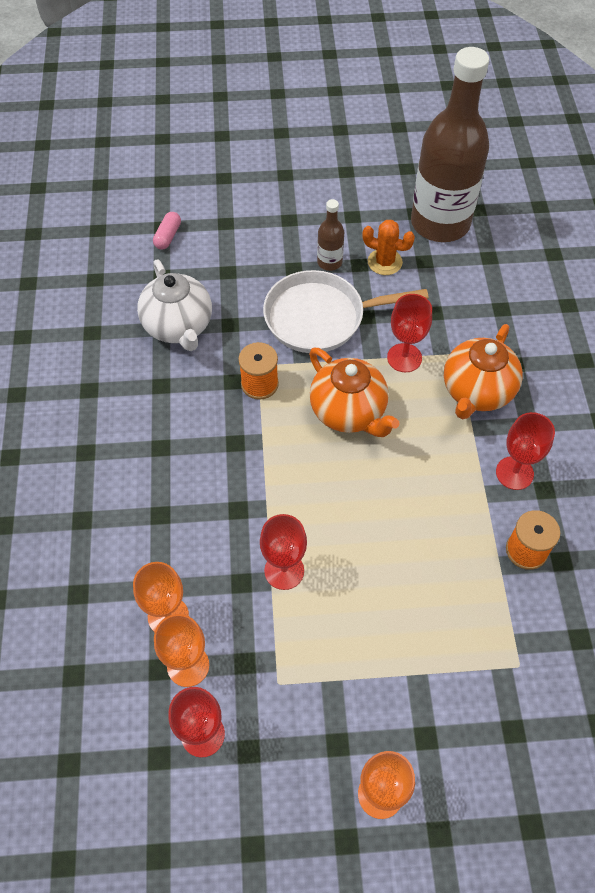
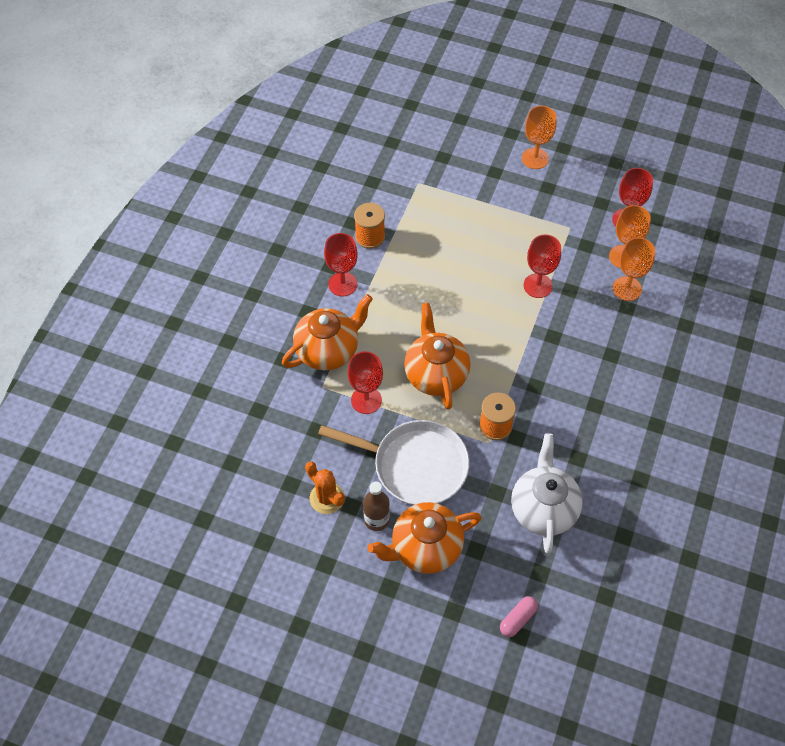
camera: 155 degrees left, 0 degrees up
(274, 257) = (425, 548): none -> orange teapot
(440, 223) = (249, 519): brown bottle -> none

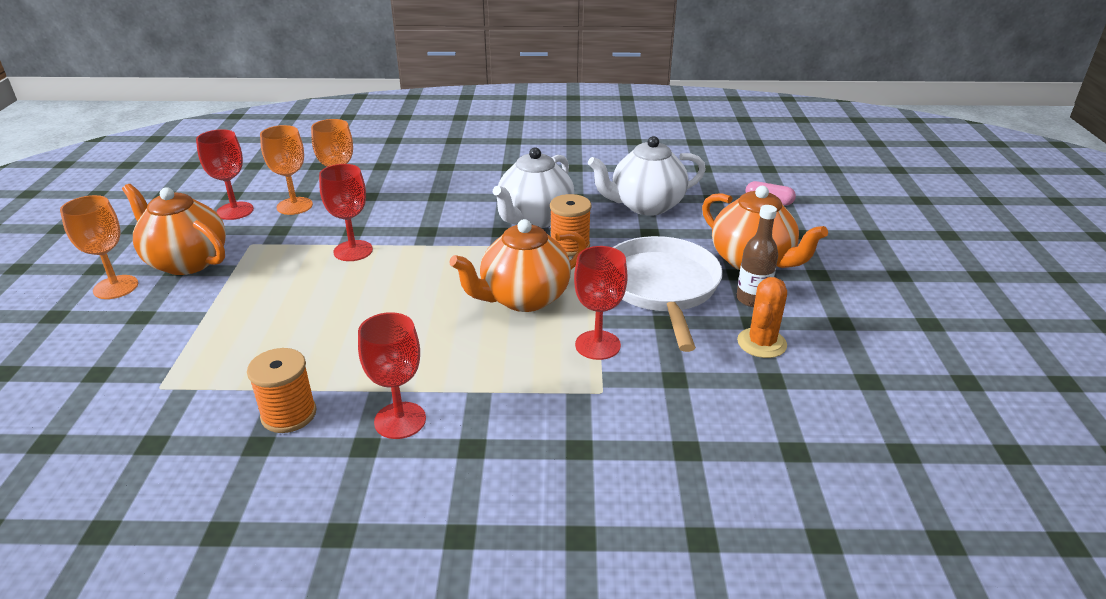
camera: 110 degrees left, 25 degrees down
(328, 350) = (535, 402): orange teapot -> orange teapot (186, 261)
(547, 414) = (534, 219): none -> white teapot

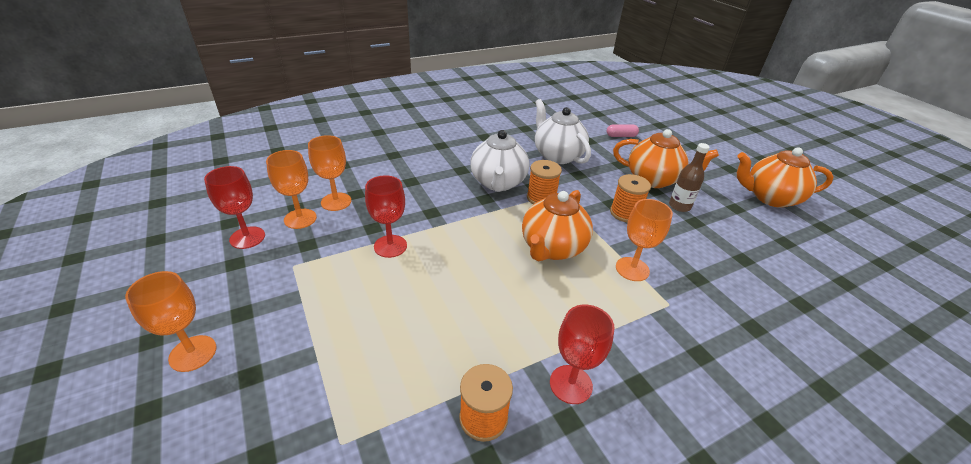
camera: 30 degrees left, 5 degrees up
(186, 261) = (245, 302): orange teapot -> orange teapot (770, 197)
(597, 345) = (632, 269): red goblet -> orange goblet
(646, 206) = (557, 155): white teapot -> white teapot turned 105 degrees clockwise
(661, 287) = (625, 213): white pan -> orange spool
(761, 343) = (714, 235): orange cactus -> none

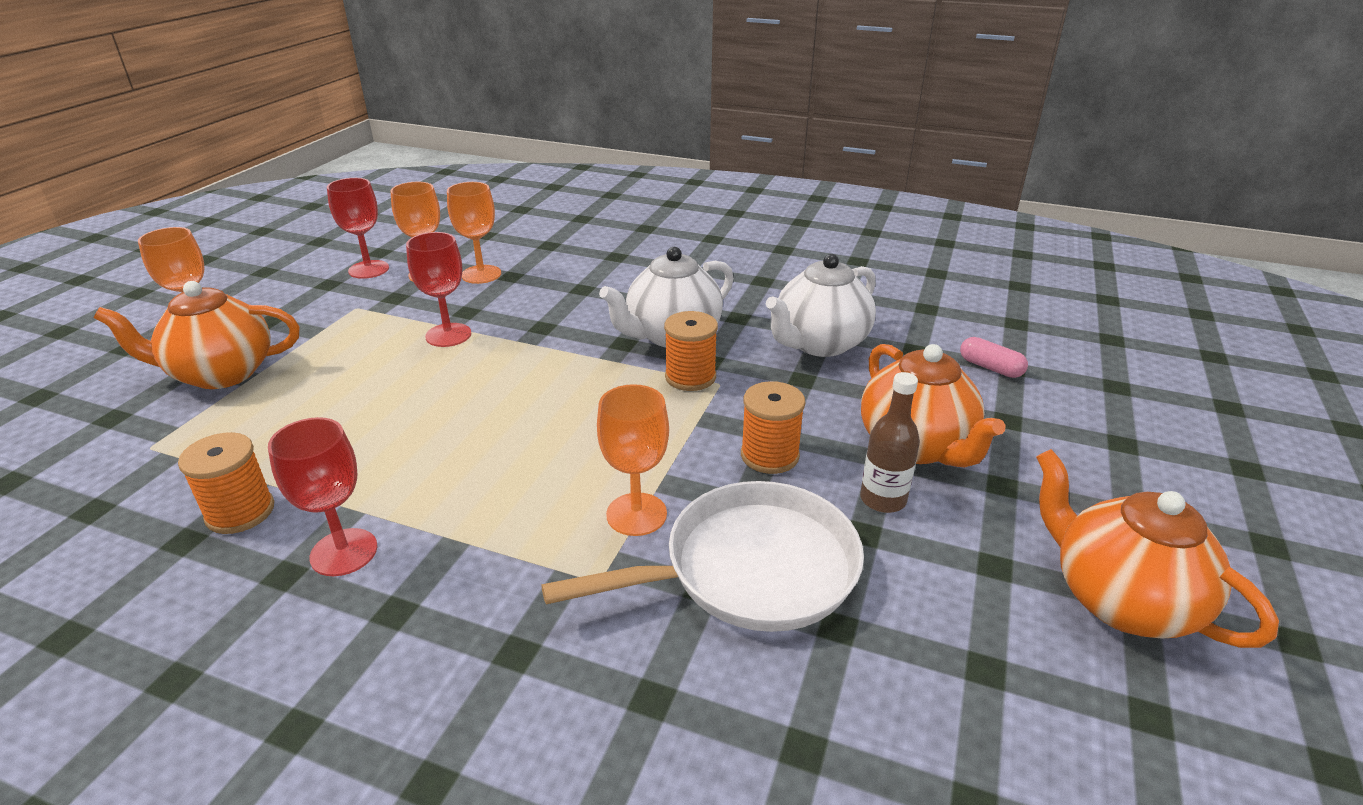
camera: 50 degrees right, 5 degrees down
(552, 248) = (590, 431): orange teapot -> orange teapot (221, 374)
(557, 155) = (819, 344): white teapot -> white teapot turned 150 degrees counterclockwise
(695, 260) = (750, 569): none -> white pan

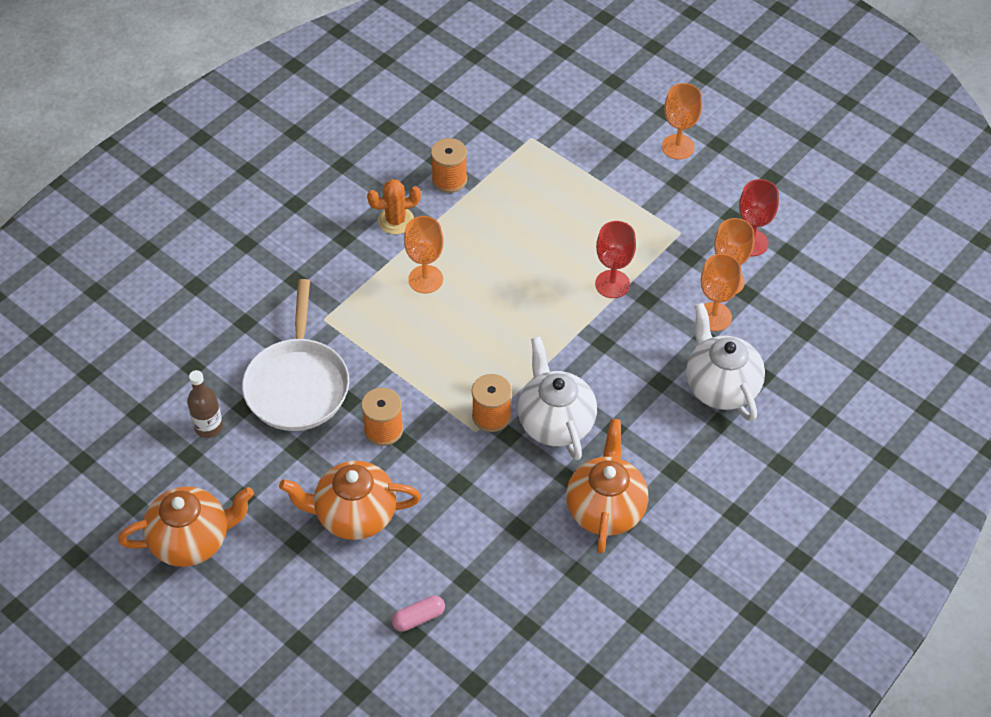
camera: 110 degrees right, 20 degrees up
(221, 374) = (606, 162): orange teapot -> orange teapot (605, 508)
(344, 552) = (396, 220): red goblet -> orange cactus
(636, 514) = (364, 347): orange goblet -> orange goblet (425, 279)
(819, 344) = (502, 516): white teapot -> white teapot (721, 386)
(883, 499) = (316, 470): brown bottle -> brown bottle (208, 427)

